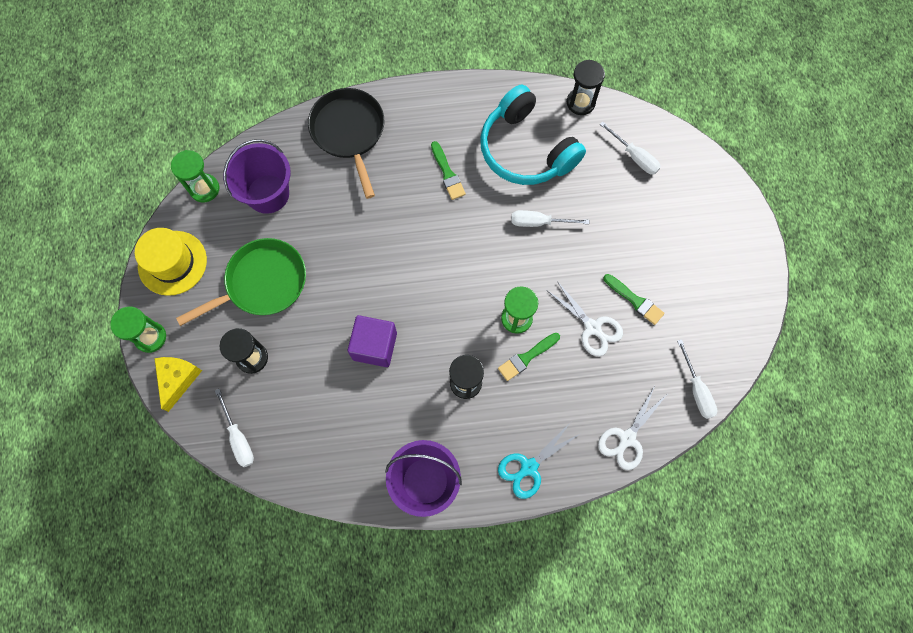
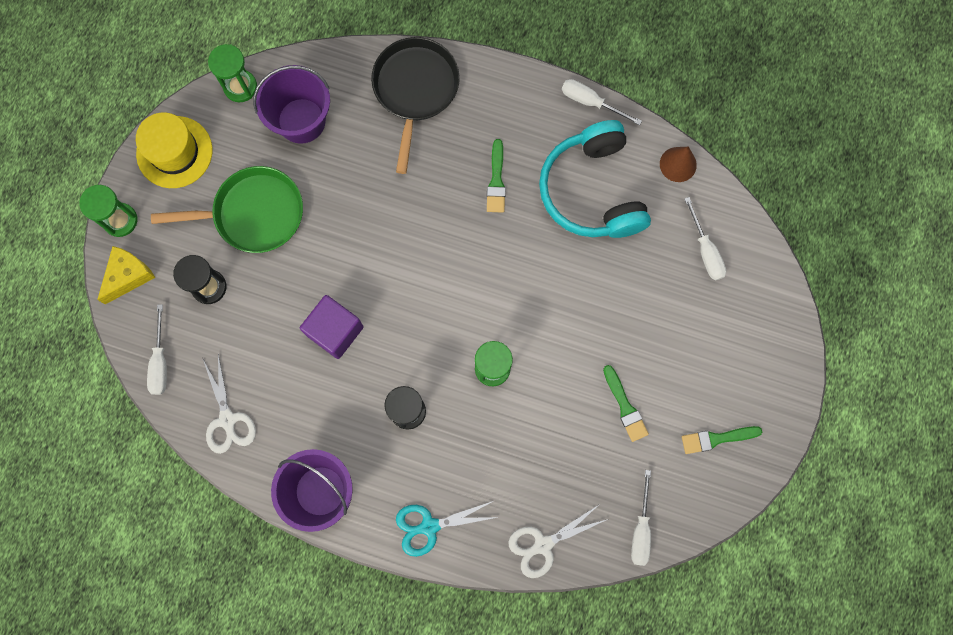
camera: 25 degrees right, 5 degrees up
(527, 357) = (482, 414): green brush -> green brush (716, 439)
(539, 222) = (566, 277): white screwdriver -> white screwdriver (590, 102)
(580, 102) = (678, 164): black hourglass -> brown cone
(593, 328) = (566, 415): white scissors -> white scissors (228, 420)

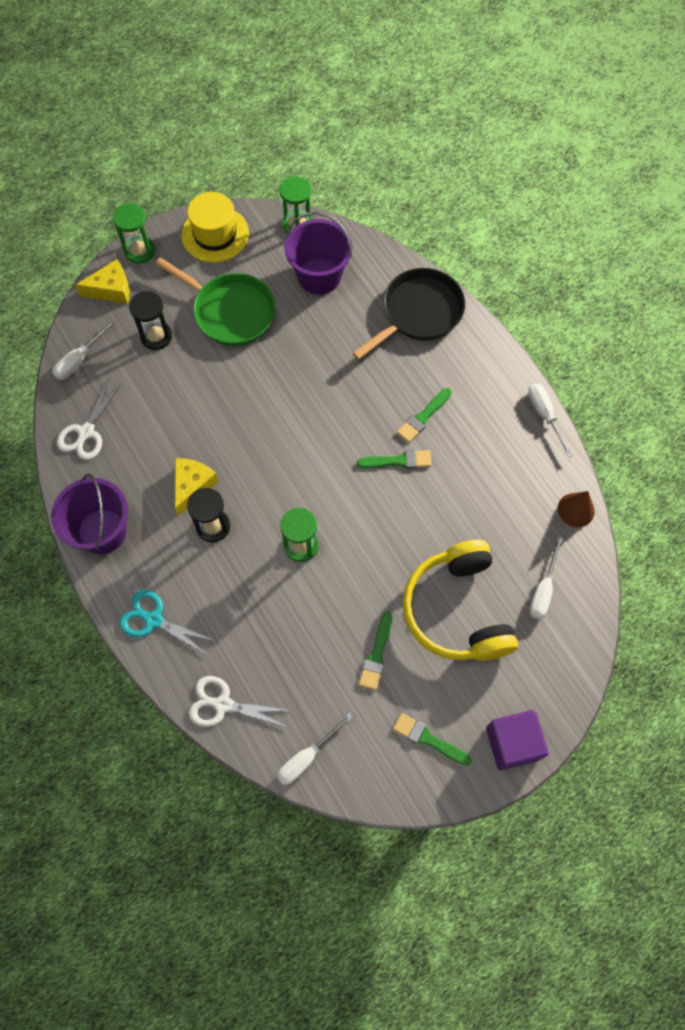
camera: 40 degrees right, 10 degrees down
(335, 331) = (213, 431): purple cube -> purple cube (512, 743)
(360, 392) = (192, 486): none -> yellow cheese
(508, 234) = (398, 461): none -> green brush
(593, 191) = (491, 478): turquoise headphones -> none
(656, 320) = (458, 610): none -> yellow headphones

